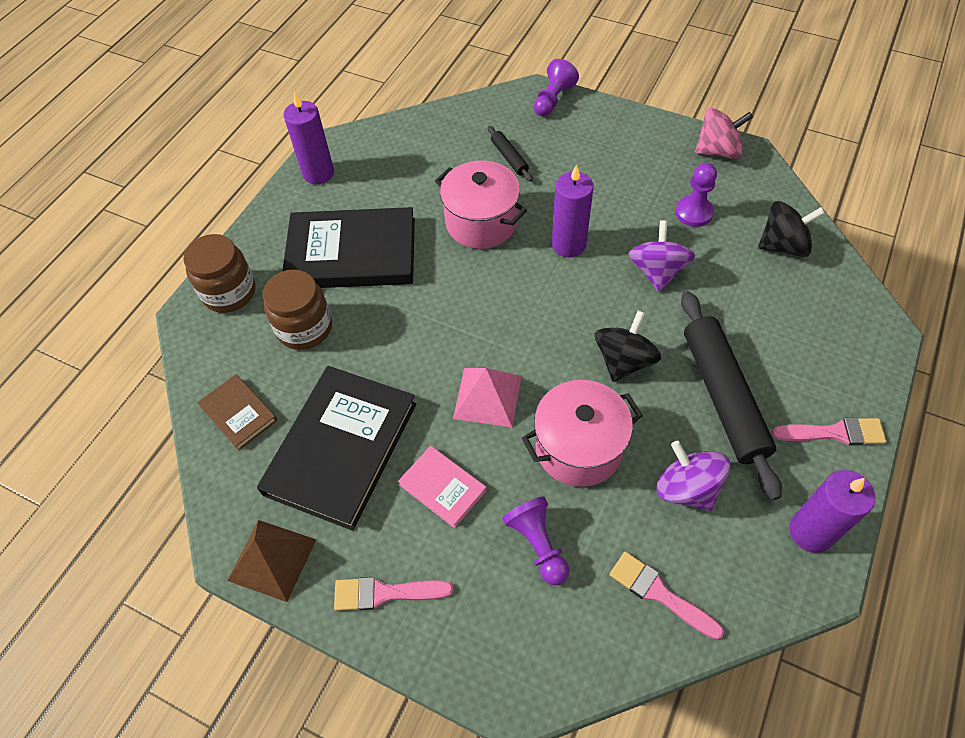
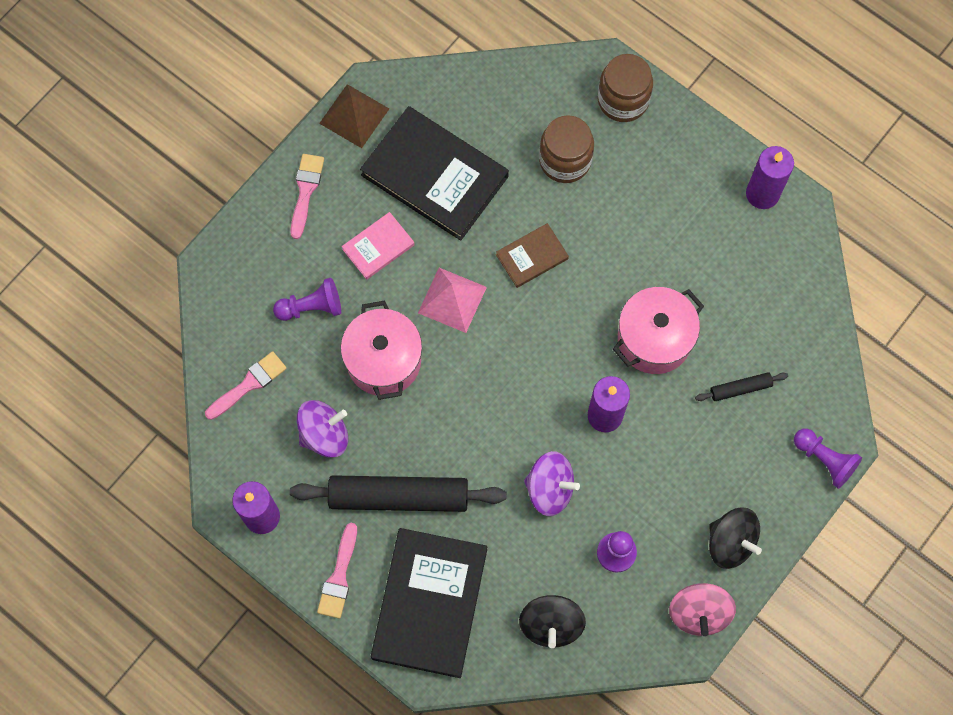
camera: 100 degrees right, 15 degrees up
(239, 413) = (489, 100): brown book -> brown book (532, 257)
(352, 253) = (644, 211): black book -> black book (429, 603)
(624, 361) = (457, 424): black spinning top -> black spinning top (730, 542)

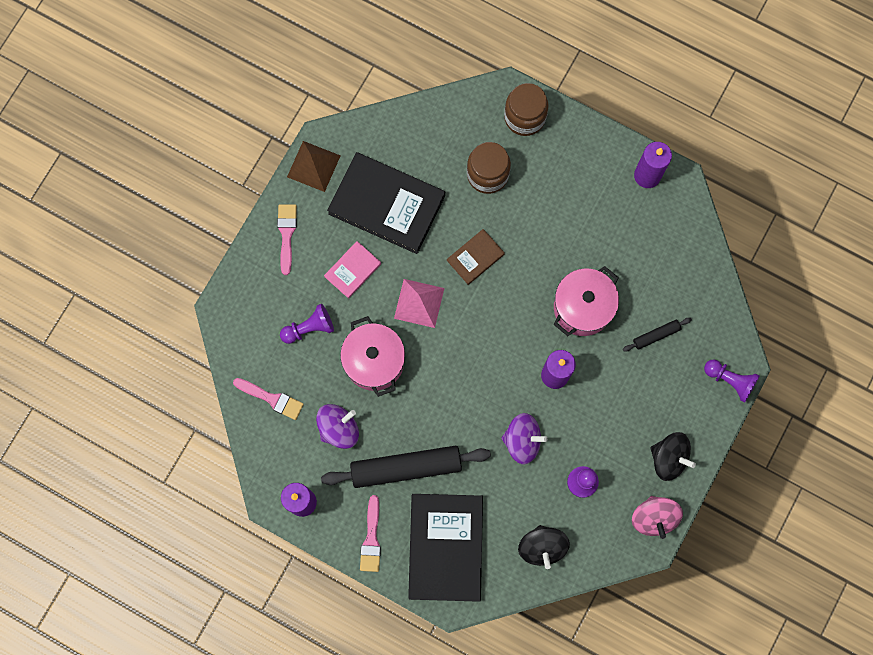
camera: 10 degrees left, 5 degrees up
(249, 384) = (272, 399): pink brush -> pink brush turned 75 degrees clockwise

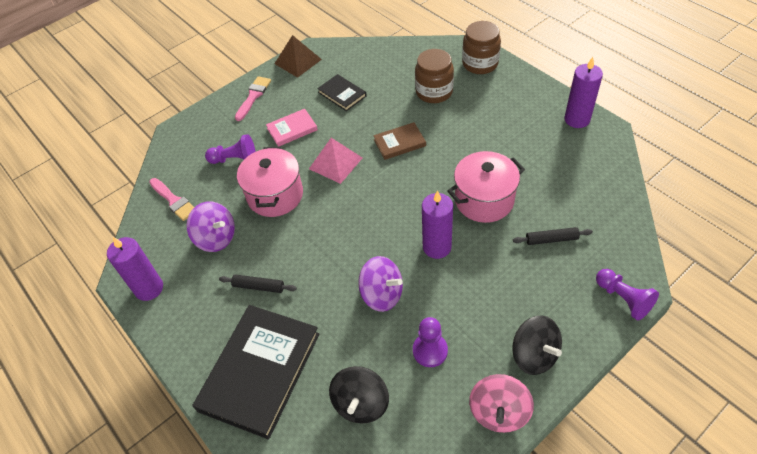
camera: 25 degrees right, 25 degrees down
(339, 428) = (216, 238): purple spinning top -> purple spinning top turned 45 degrees clockwise
(371, 538) = (192, 340): pink brush -> none
(387, 204) = (342, 94): black book -> black book, size x0.49
(406, 468) = (258, 286): black rolling pin -> black rolling pin, size x0.46

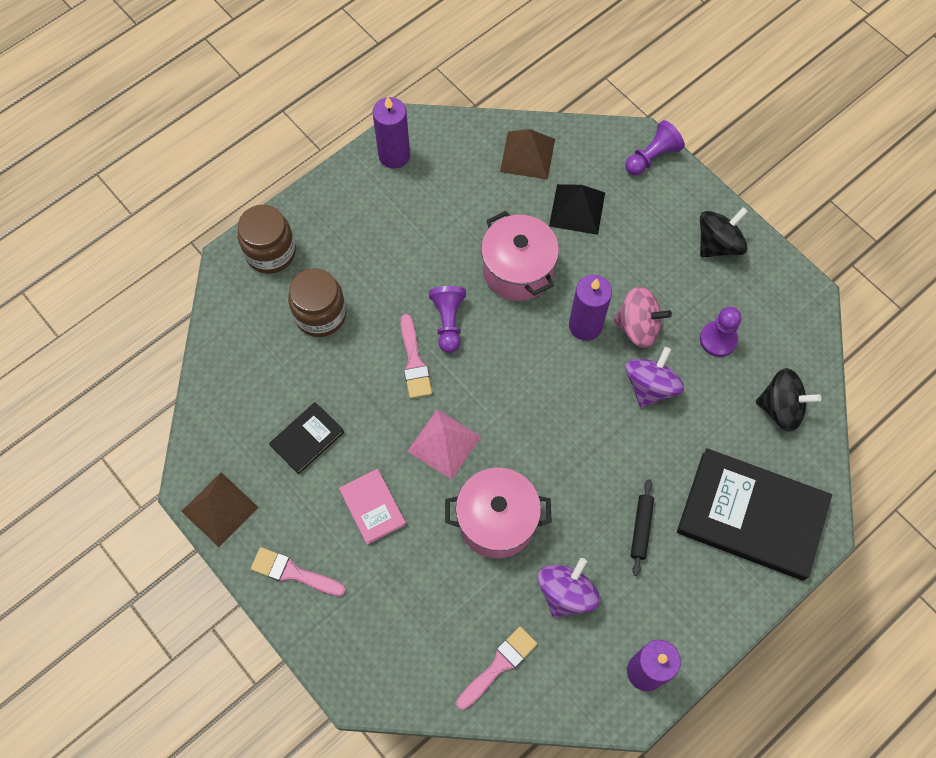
camera: 95 degrees left, 15 degrees up
(235, 159) = (425, 586): purple pawn -> purple pawn (448, 322)
(399, 143) = (414, 362): brown book -> pink brush
(499, 412) = (780, 282): pink spinning top -> pink spinning top (638, 327)
(551, 239) = (577, 209): black rolling pin -> black pyramid
(599, 203) = (527, 155): none -> brown pyramid

